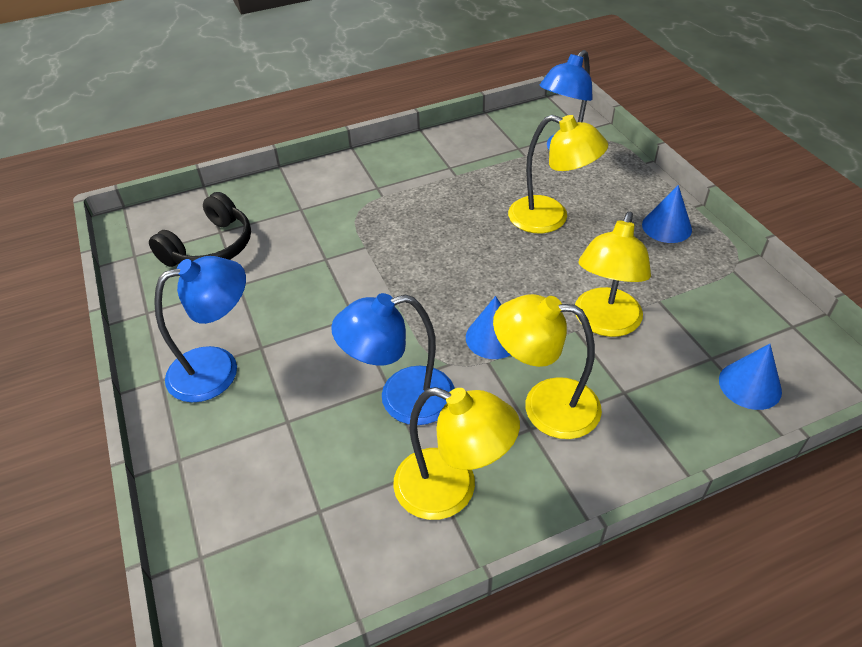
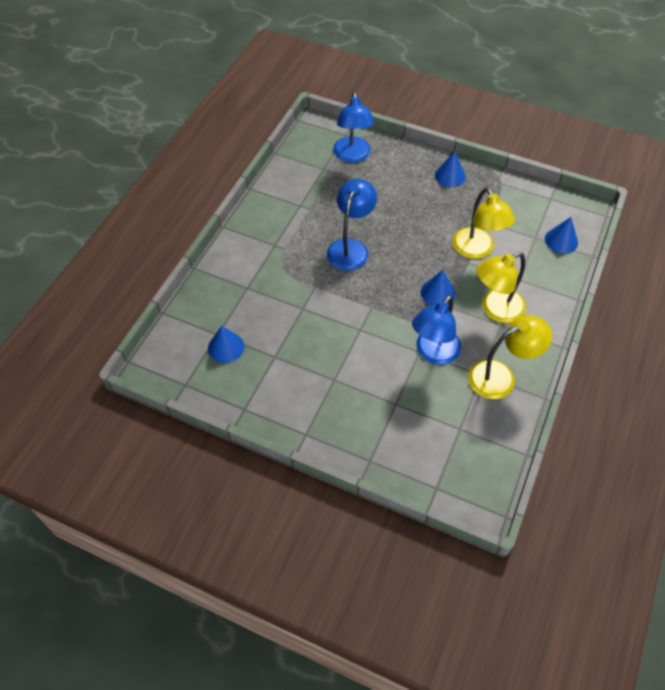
camera: 45 degrees left, 10 degrees up
(210, 247) = (226, 347): black headphones -> blue cone
(218, 368) = (327, 406): blue lamp -> blue lamp (350, 247)
(550, 218) = (390, 206): yellow lamp -> none

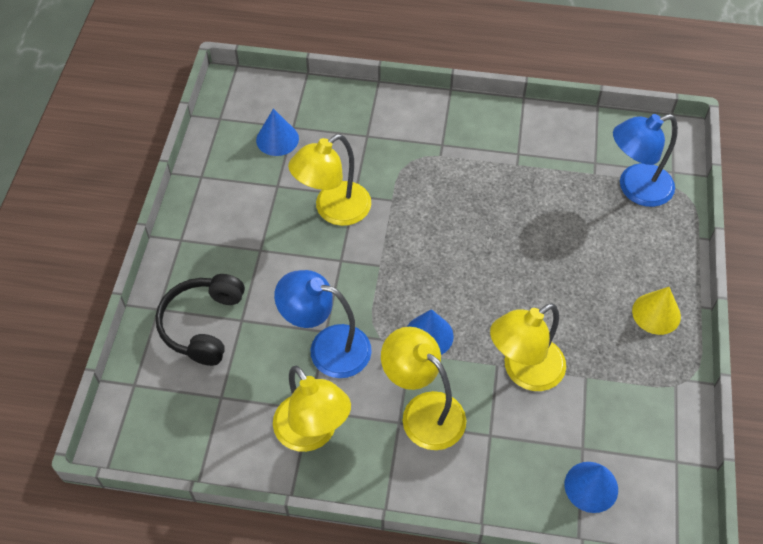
camera: 75 degrees right, 0 degrees up
(312, 324) = (333, 210): none -> yellow lamp
(350, 247) = (468, 222): blue lamp -> none
(393, 431) = (203, 325): none -> black headphones
(450, 176) = (656, 313): blue cone -> yellow cone

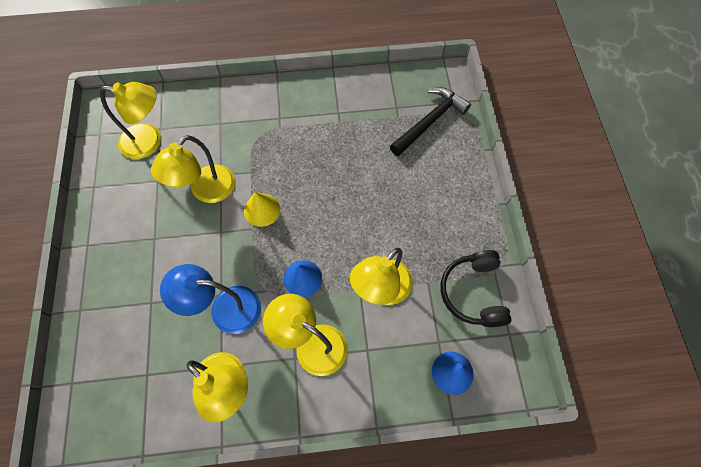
camera: 15 degrees left, 10 degrees up
(203, 325) = (119, 315): black headphones -> black headphones (473, 293)
(277, 139) = (149, 141): blue cone -> yellow lamp
(635, 189) = (430, 121): blue lamp -> black hammer
(656, 313) = (467, 217): yellow cone -> yellow cone (262, 210)

